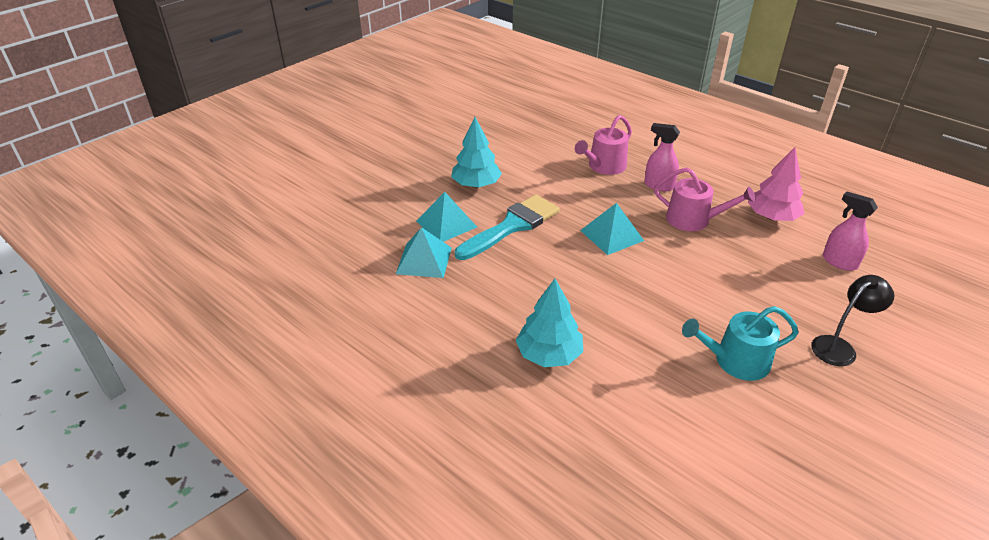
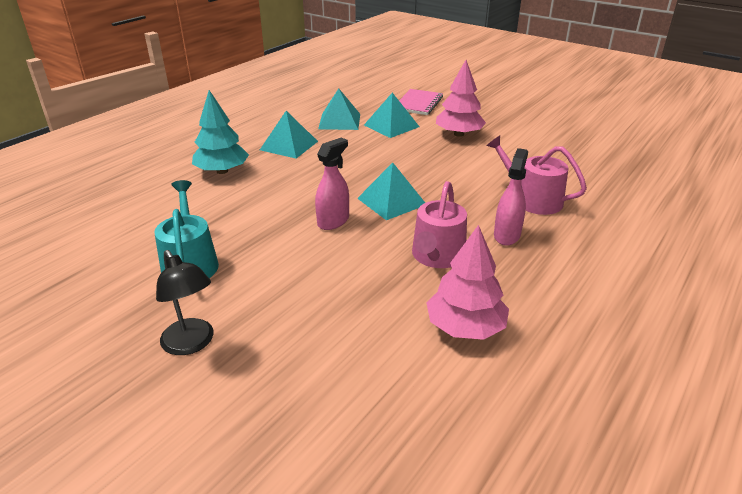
camera: 85 degrees right, 5 degrees down
(389, 201) = (418, 104): none -> pink notebook
(476, 185) = (458, 134): turquoise tree -> pink tree
(485, 301) = (289, 145): none -> turquoise pyramid
(512, 226) = (395, 152): turquoise brush -> none
(839, 262) = (364, 381): pink spray bottle -> pink spray bottle (333, 221)

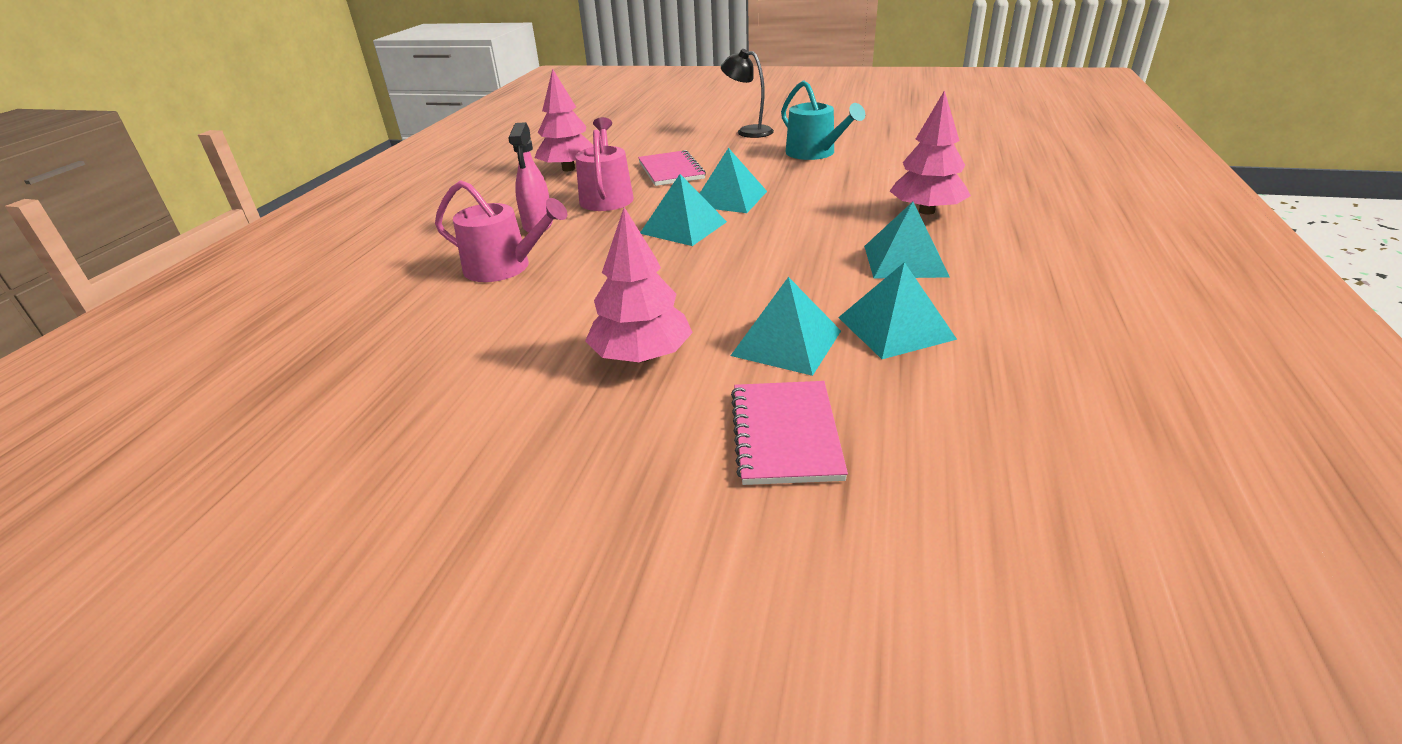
camera: 160 degrees right, 0 degrees up
(222, 171) = (927, 211): turquoise tree -> pink tree
(333, 221) = (729, 198): pink spray bottle -> turquoise pyramid
(352, 281) = (671, 170): none -> pink notebook

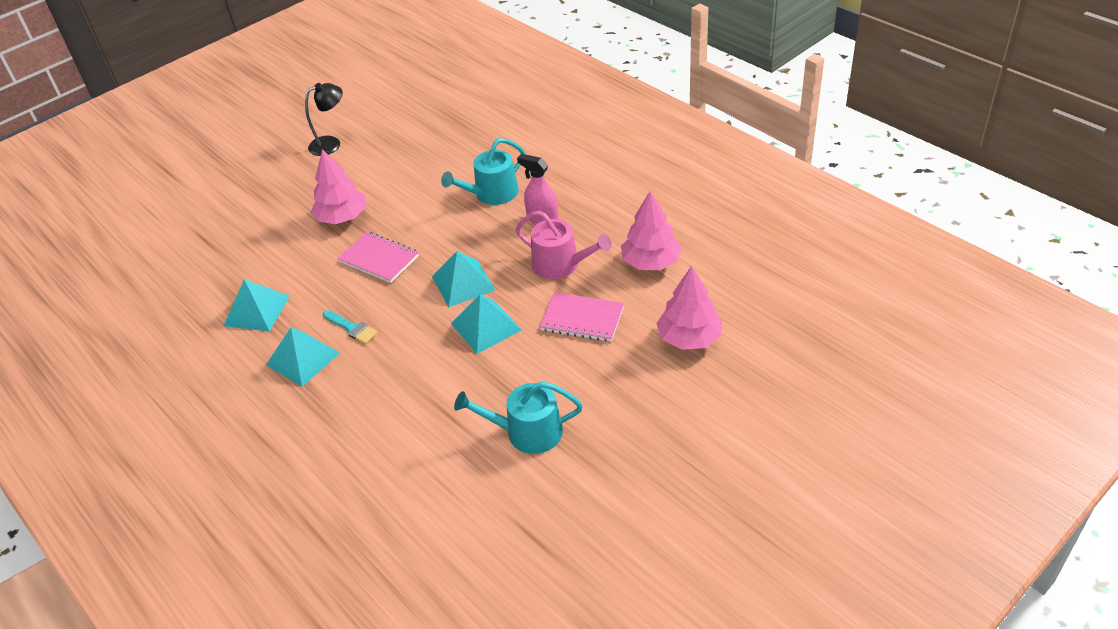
camera: 125 degrees right, 10 degrees up
(505, 267) = (491, 194): pink watering can -> turquoise watering can
(748, 131) = (643, 420): black lamp -> black lamp (331, 144)
(785, 434) = (244, 237): pink notebook -> pink notebook (379, 259)
(786, 343) = (294, 267): turquoise pyramid -> none
(824, 254) = (352, 328): none -> turquoise brush
(927, 211) = (343, 419): pink tree -> pink tree (689, 338)

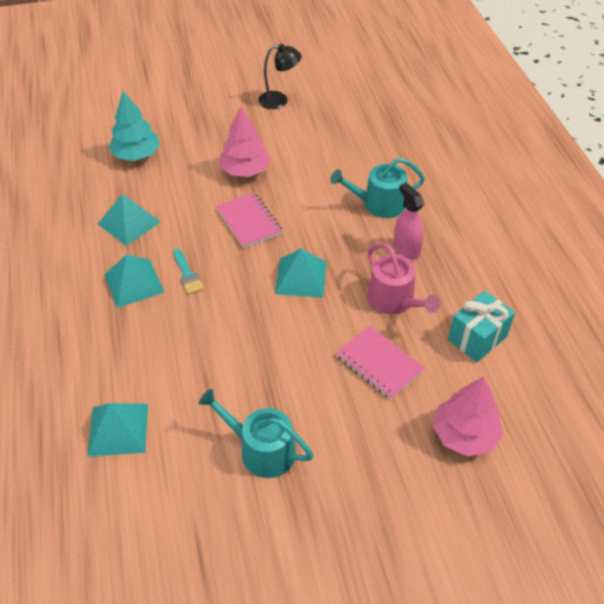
camera: 25 degrees right, 5 degrees up
(217, 249) = (136, 155): none -> turquoise tree
(485, 326) = (293, 328): turquoise pyramid -> turquoise pyramid (118, 429)
(651, 262) = (477, 338): pink tree -> turquoise gift

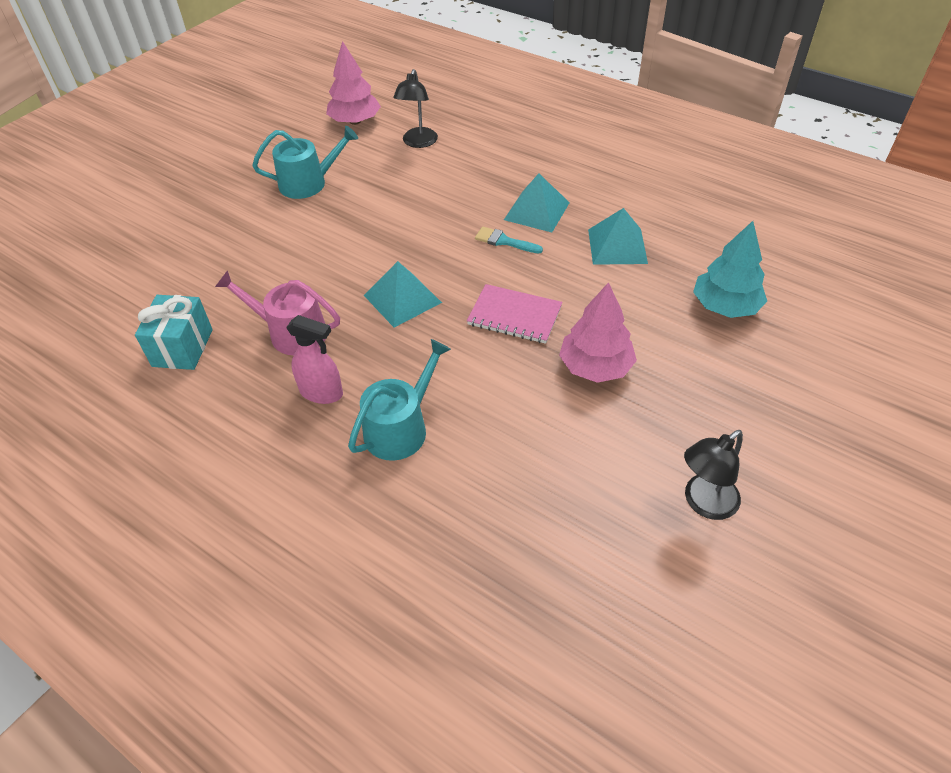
camera: 140 degrees right, 0 degrees up
(118, 429) = (418, 143): turquoise pyramid -> black lamp
(379, 363) = (264, 276): pink notebook -> none
(464, 434) = (154, 270): pink tree -> pink tree (355, 121)

